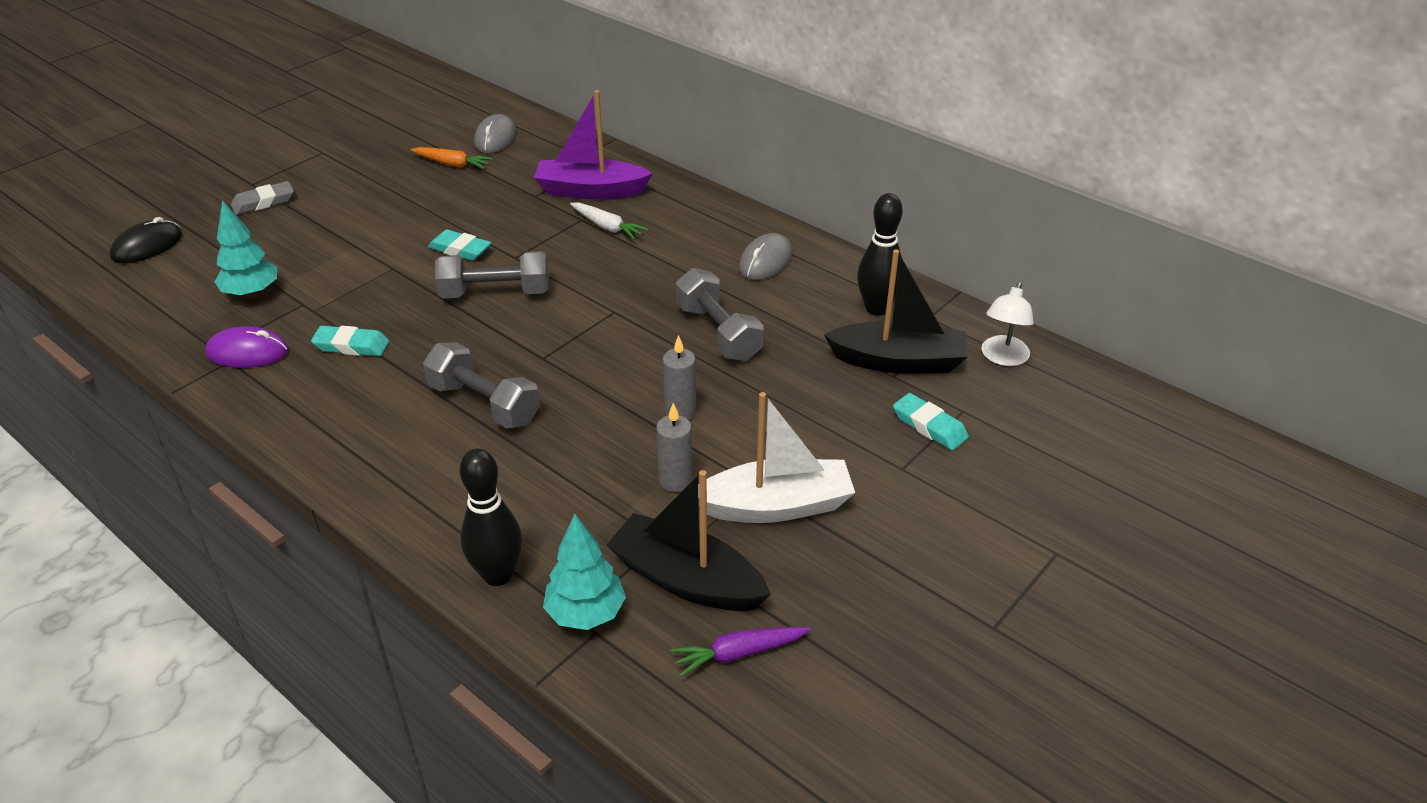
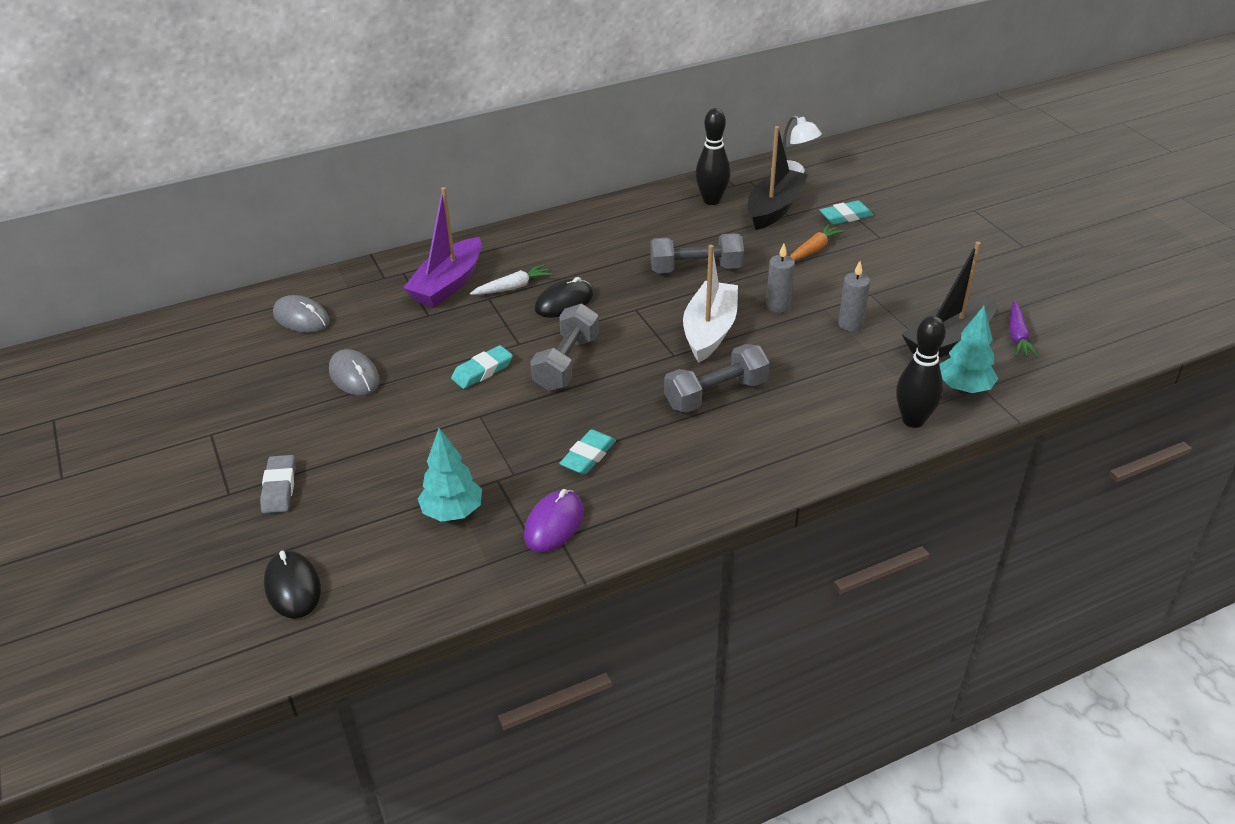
camera: 65 degrees left, 0 degrees up
(452, 164) = (325, 351): orange carrot -> orange carrot (813, 250)
(599, 263) = (564, 302): none -> black mouse
(765, 261) = (620, 228): grey mouse -> grey mouse (354, 376)
(776, 506) = (894, 291): white boat -> white boat (709, 331)

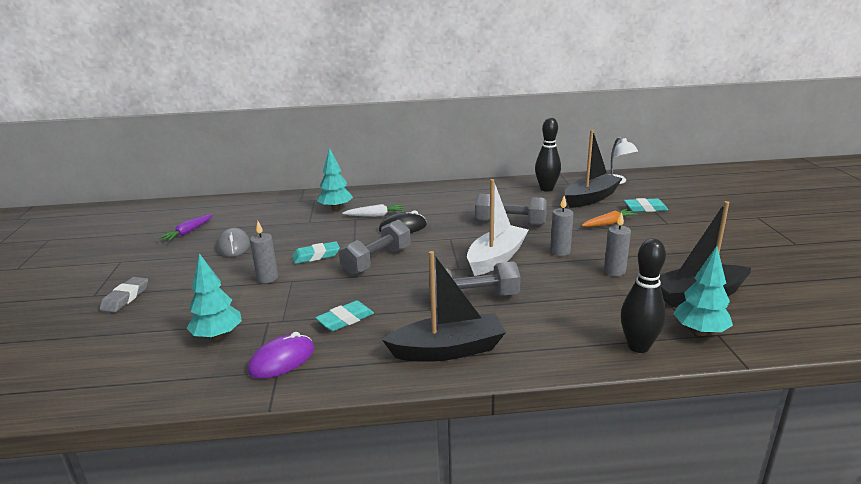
camera: 20 degrees right, 15 degrees down
(293, 587) = (67, 360): black mouse -> none
(301, 318) = (233, 213): grey mouse -> none
(446, 418) = (267, 278): none -> grey candle
(448, 284) = (336, 208): purple boat -> turquoise tree
(726, 469) = (448, 350): none -> black boat
(1017, 336) = (769, 302): purple carrot -> purple carrot (188, 232)

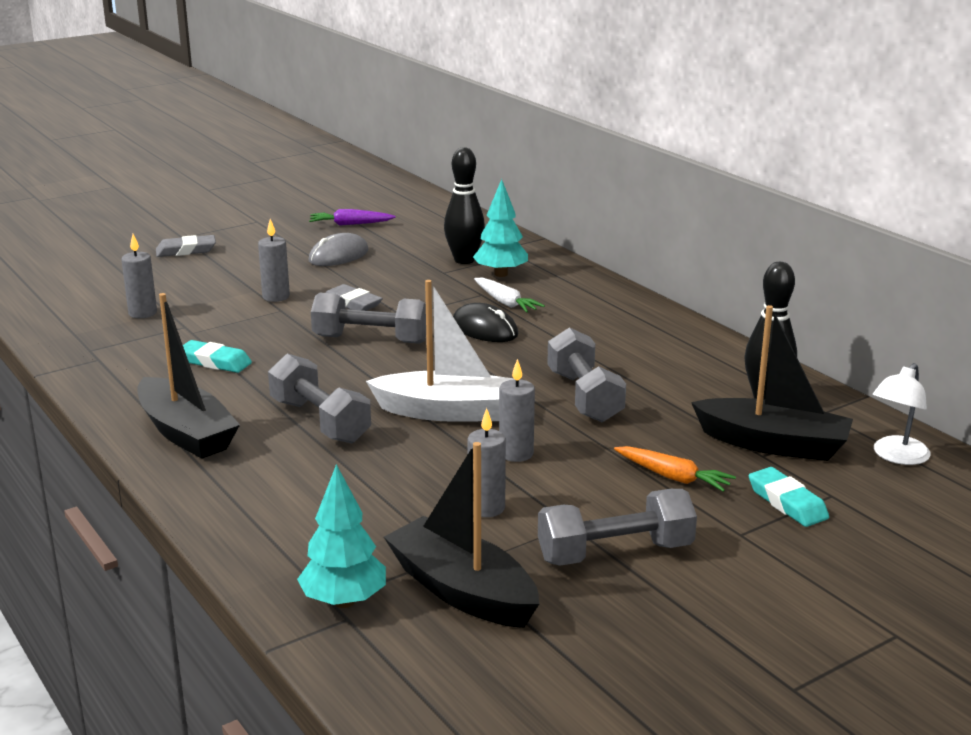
camera: 60 degrees right, 0 degrees up
(218, 336) = (142, 313): turquoise tree -> grey candle
(282, 360) = (117, 355): purple mouse -> none
(316, 256) = (352, 304): turquoise eraser -> grey eraser
(638, 346) = (270, 556): black bowling pin -> black bowling pin (464, 260)
(674, 251) = (615, 553): none -> grey dumbbell

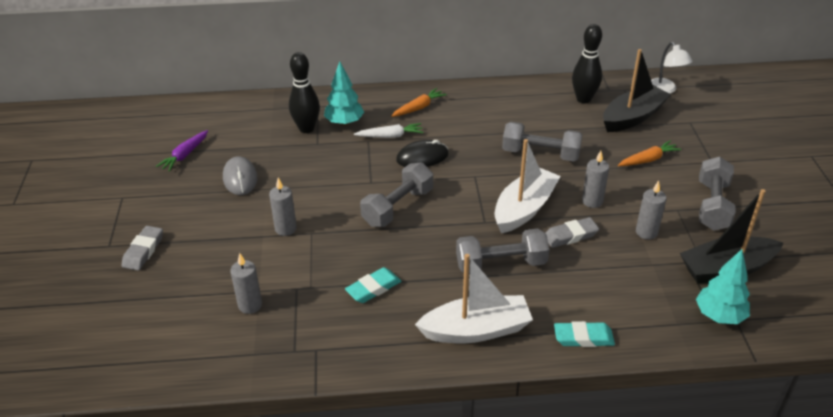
camera: 60 degrees left, 15 degrees up
(186, 433) = (476, 330): black boat -> white boat
(352, 304) = (332, 198): grey eraser -> grey eraser (570, 236)
(587, 303) = (418, 108): none -> orange carrot
(787, 502) = (691, 137): turquoise eraser -> turquoise eraser (583, 337)

